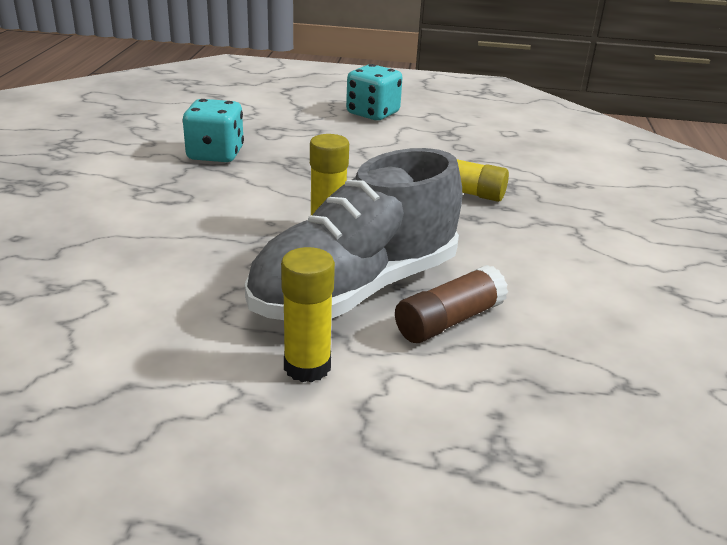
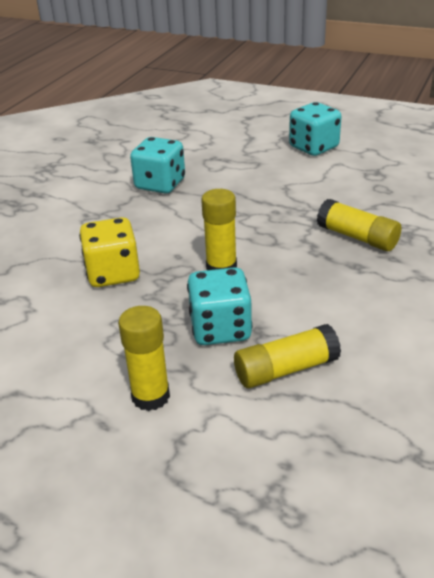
camera: 20 degrees right, 5 degrees up
(199, 246) = (113, 273): none -> yellow dice
(356, 289) = (220, 329): grey shoe -> turquoise dice
(449, 321) = (286, 369): brown glue stick -> yellow glue stick

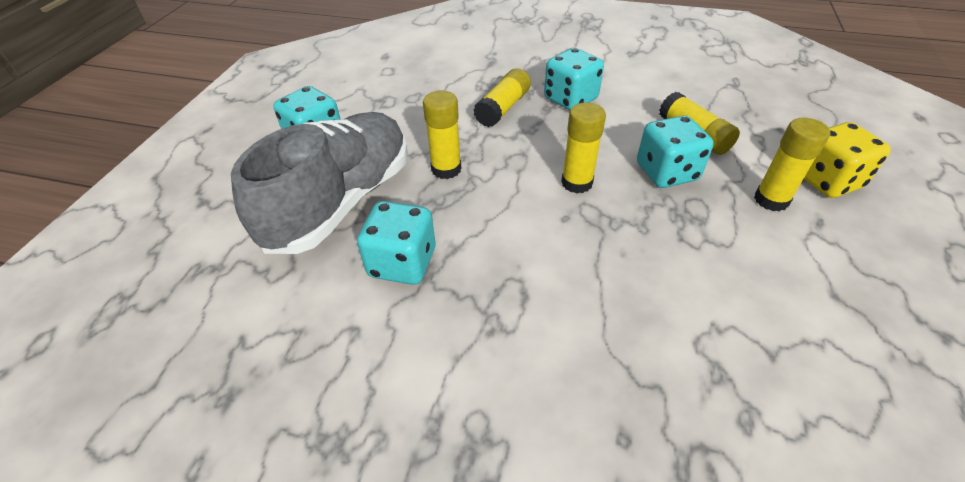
camera: 100 degrees left, 10 degrees up
(113, 273) = (617, 265): yellow dice -> yellow dice (827, 181)
(232, 161) = (341, 202): none -> grey shoe
(260, 202) = (446, 169): none -> yellow glue stick
(375, 284) = (570, 99): none -> turquoise dice

